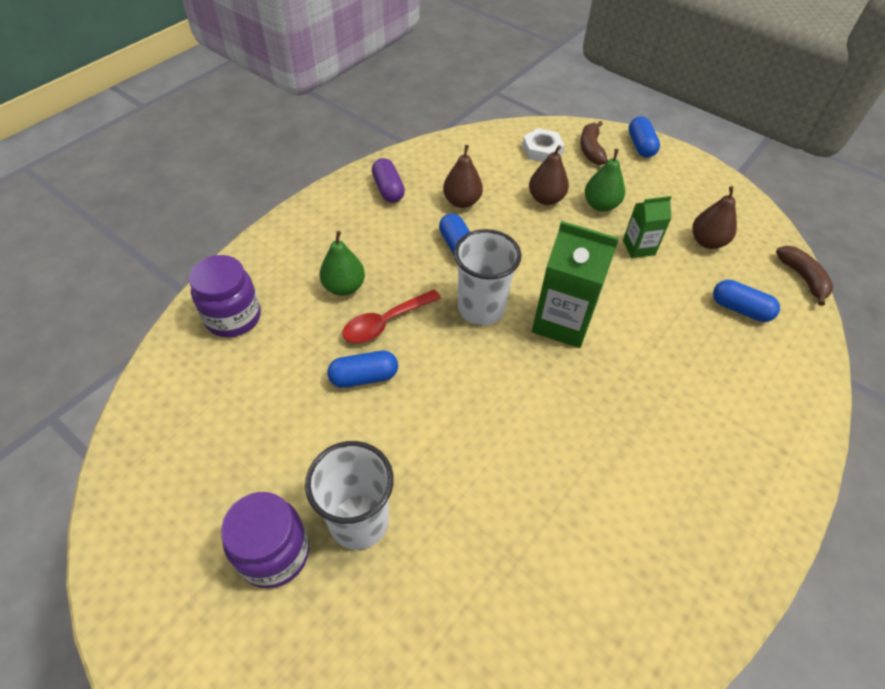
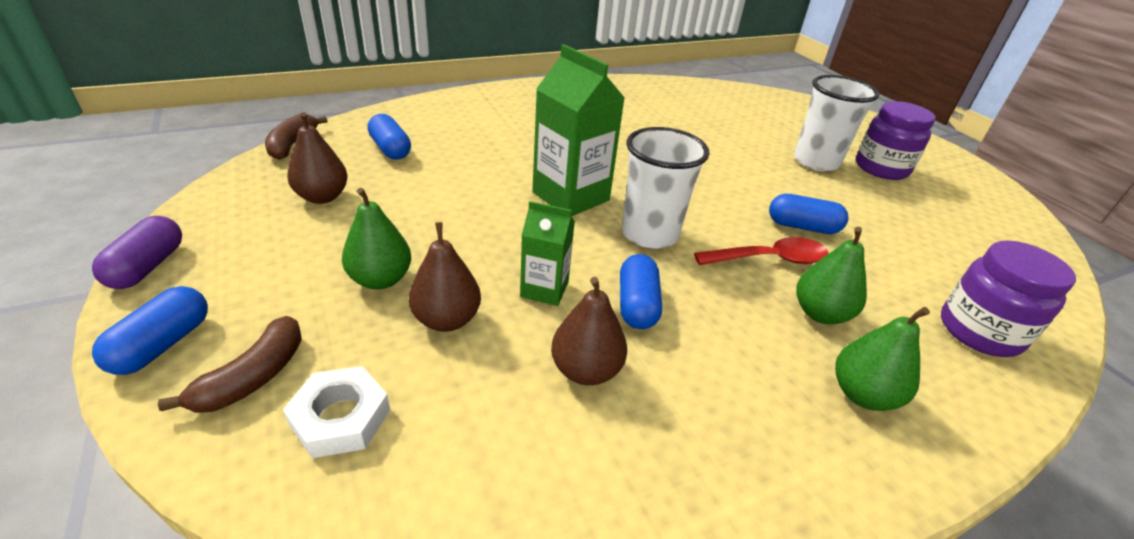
camera: 155 degrees left, 15 degrees down
(319, 242) = (862, 394): none -> green pear
(388, 189) = (713, 455): purple capsule -> purple capsule (147, 267)
(638, 247) = (406, 220): green carton -> green carton (544, 289)

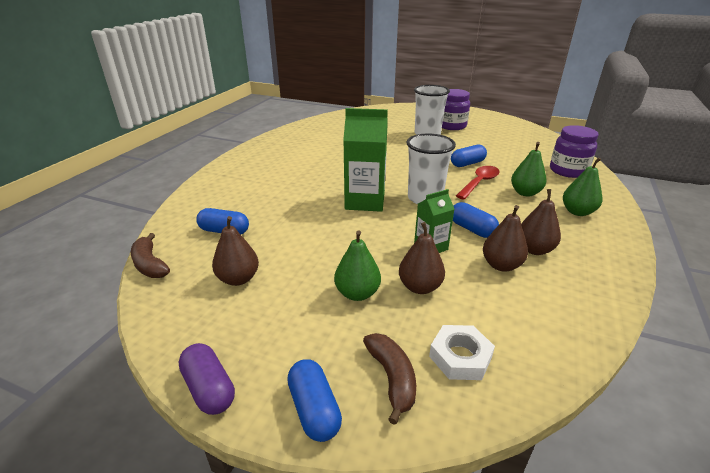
camera: 40 degrees left, 5 degrees down
(673, 388) = (534, 249): none -> brown pear

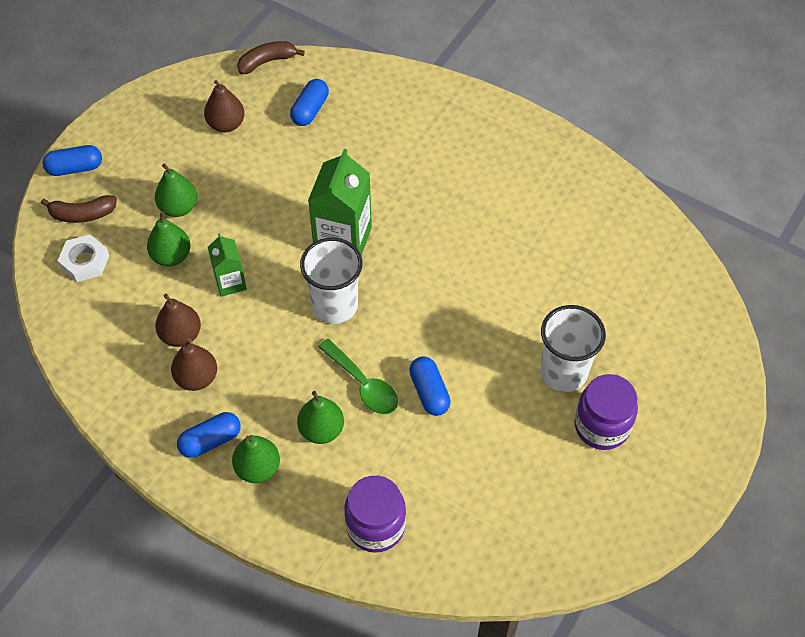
camera: 100 degrees right, 25 degrees up
(209, 388) = (112, 113): purple capsule -> none
(420, 287) = (171, 256): brown pear -> green pear
(472, 229) = (252, 332): blue capsule -> blue capsule (210, 441)
(479, 183) = (363, 384): red spoon -> green spoon

